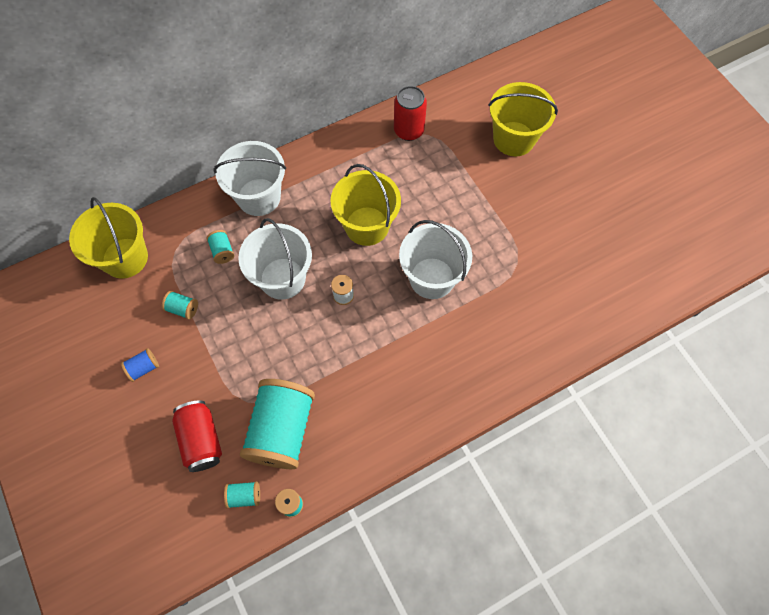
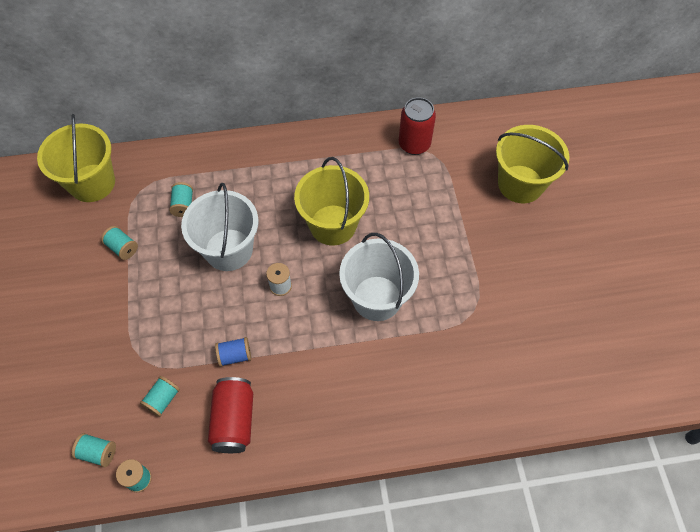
camera: 20 degrees right, 5 degrees down
(143, 368) = (61, 292): blue spool -> blue spool (235, 355)
(201, 439) = (83, 381): red can -> red can (234, 420)
(259, 197) = (240, 164): white bucket -> none
(282, 430) = (163, 399): turquoise spool -> turquoise spool, size x0.41

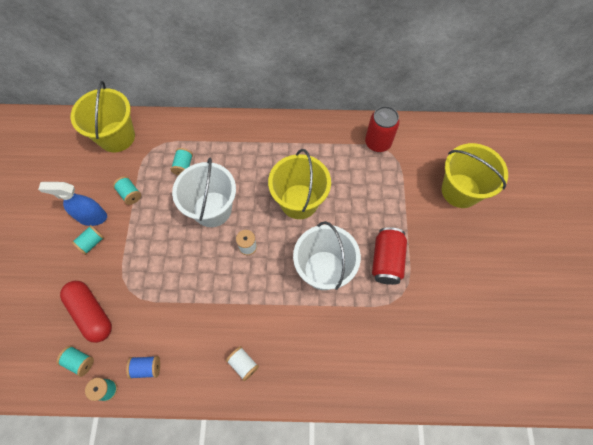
camera: 10 degrees right, 5 degrees up
(79, 282) = (92, 217): none -> blue spray bottle
(101, 394) = (91, 313): none -> red capsule
(163, 399) = (138, 326): turquoise spool -> turquoise spool (92, 242)
(234, 420) = (190, 354): red can -> red can (386, 260)
(235, 355) = (201, 299): blue spool -> blue spool (146, 368)
(300, 420) = (243, 364): none -> white spool

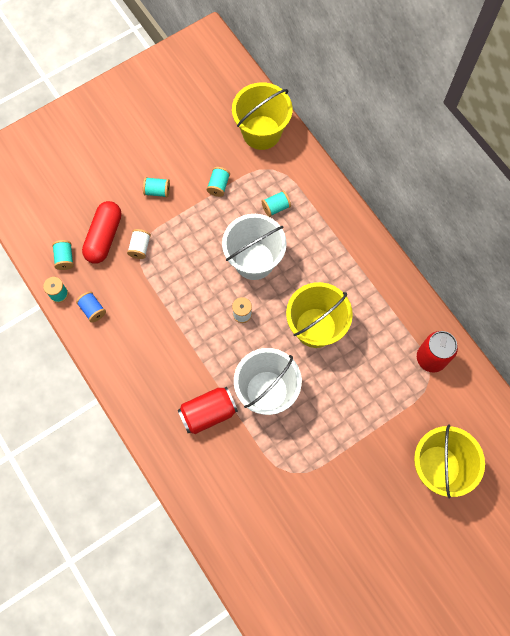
camera: 55 degrees right, 5 degrees up
(92, 217) = (178, 173): blue spray bottle -> none
(243, 364) = (144, 380): white spool -> white spool (140, 247)
(386, 260) = (314, 440): red can -> red can (208, 413)

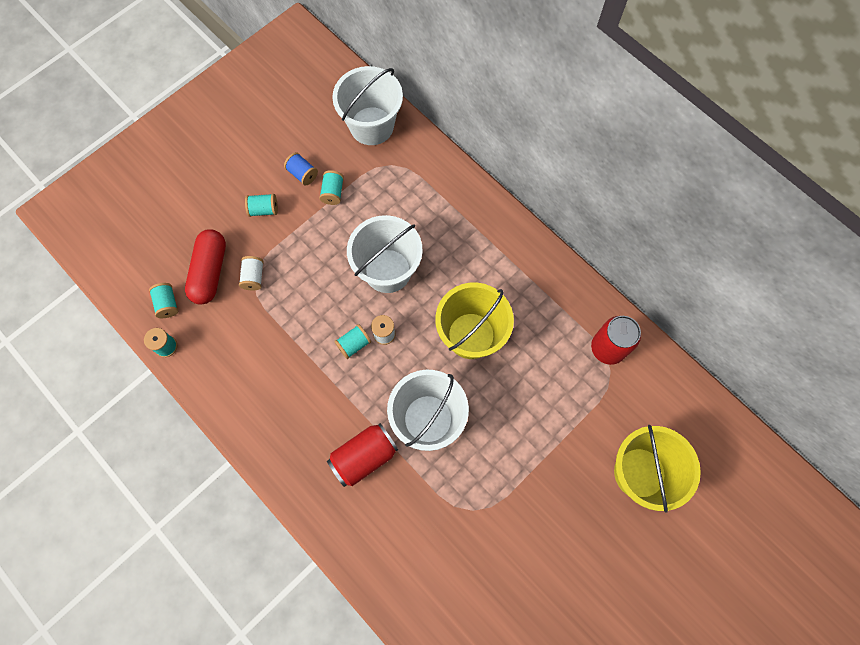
camera: 10 degrees left, 0 degrees up
(92, 309) = (209, 358): blue spool -> blue spool (302, 174)
(261, 132) = (371, 126): yellow bucket -> white bucket
(276, 207) = (402, 206): turquoise spool -> turquoise spool (354, 344)

